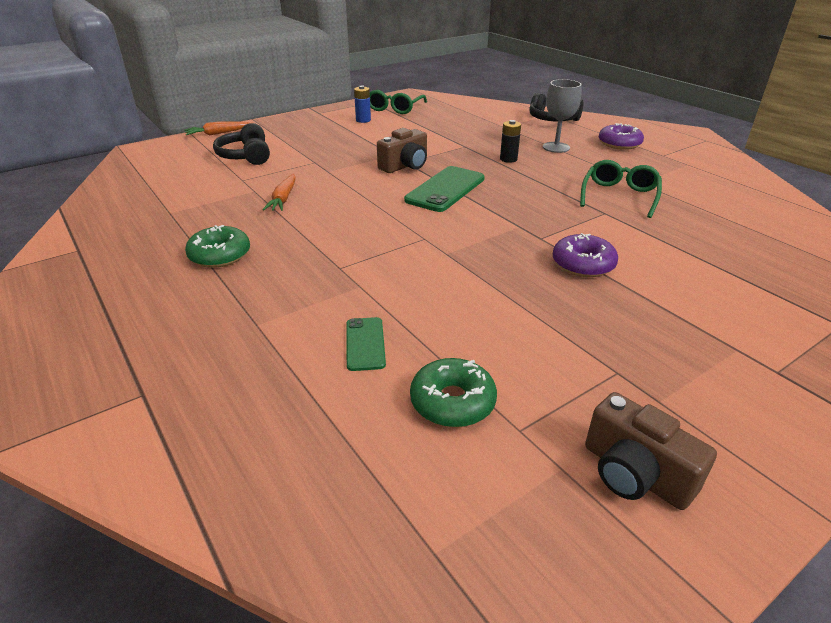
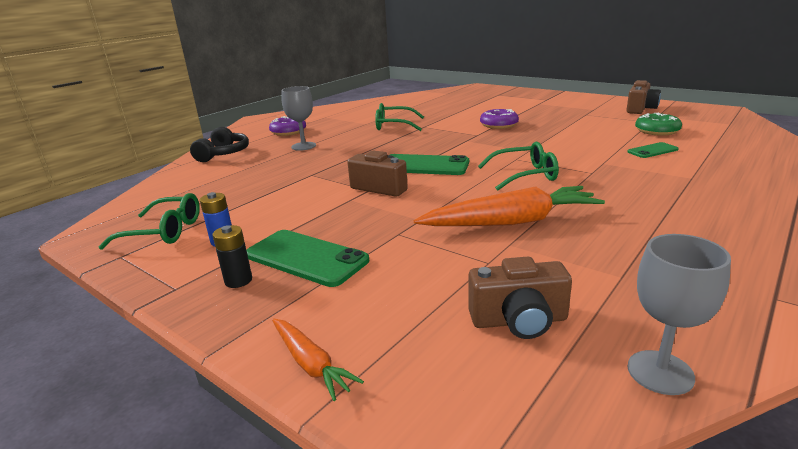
camera: 105 degrees left, 10 degrees down
(100, 193) = (660, 372): none -> grey goblet
(180, 174) = (519, 321): none -> brown camera
(220, 255) = (647, 215): green donut -> none
(246, 156) = (408, 288): black headphones -> none
(283, 199) = (511, 222): orange carrot -> orange carrot, size x1.93
(314, 137) = (306, 258): none -> green phone
(370, 229) = (525, 175): none -> green glasses
(508, 159) = (340, 156): black battery -> black battery (238, 280)

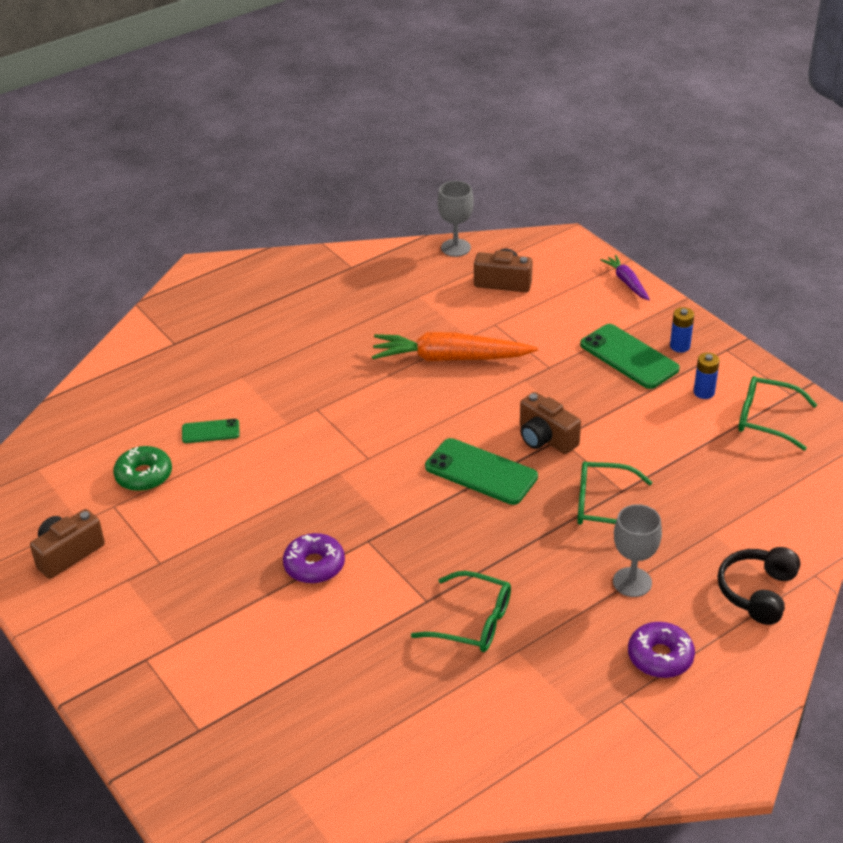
camera: 165 degrees left, 15 degrees up
(238, 280) = (679, 346): black battery -> blue battery
(310, 364) = (626, 282): orange carrot -> purple carrot
(525, 175) = (385, 422): green glasses -> green glasses (603, 506)

